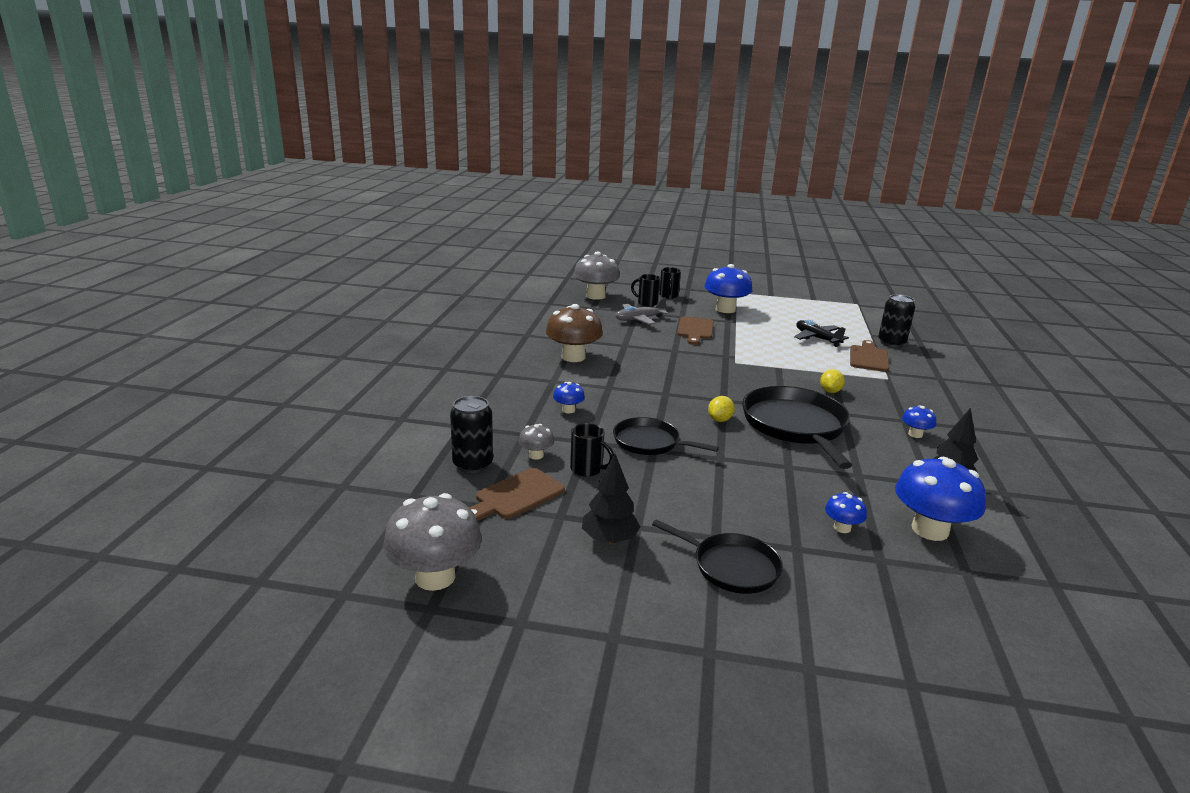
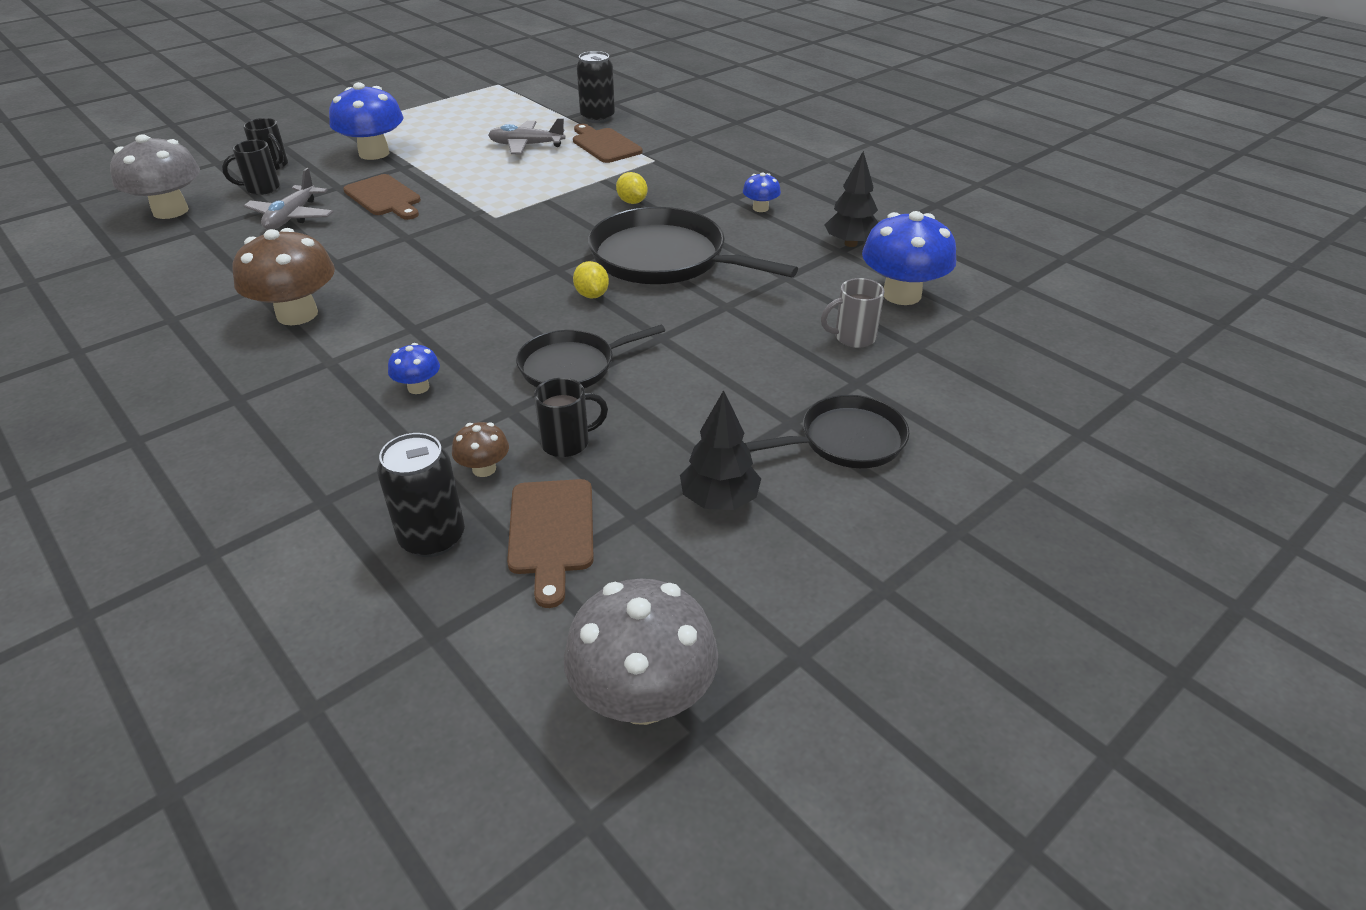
camera: 50 degrees left, 15 degrees up
(536, 455) = (484, 469): grey mushroom -> brown mushroom
(817, 338) = (526, 145): black plane -> grey plane
(842, 528) = (853, 337): blue mushroom -> grey mug

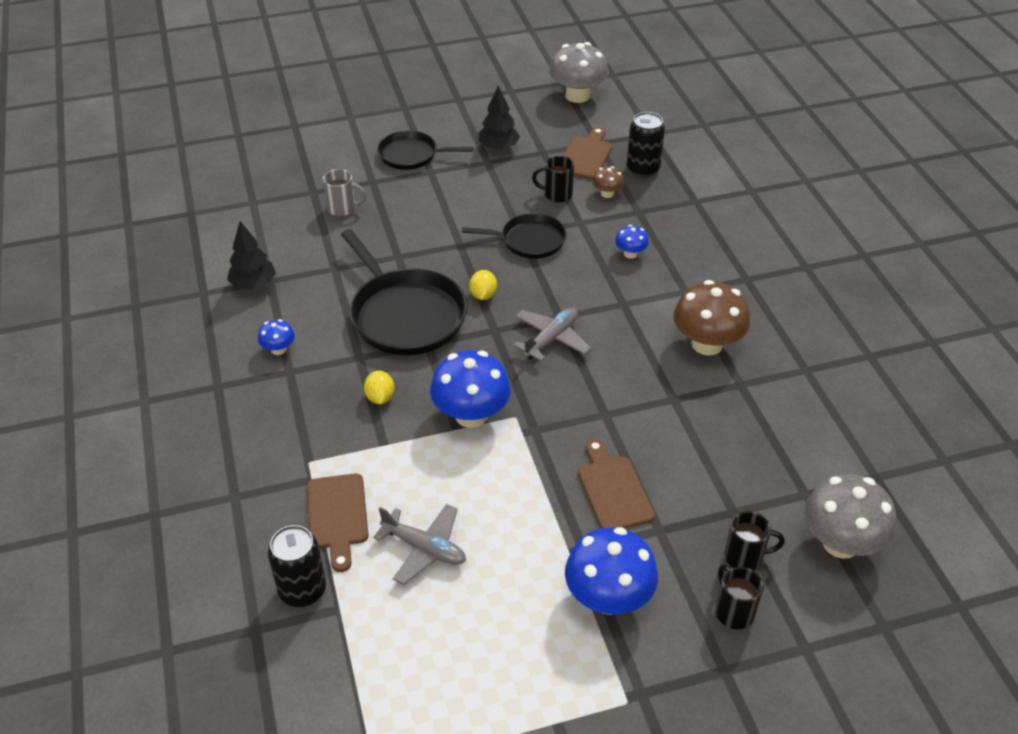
camera: 155 degrees left, 5 degrees up
(292, 217) = (711, 485): grey plane -> grey plane (551, 339)
(901, 295) = (275, 229): blue mushroom -> blue mushroom (471, 415)

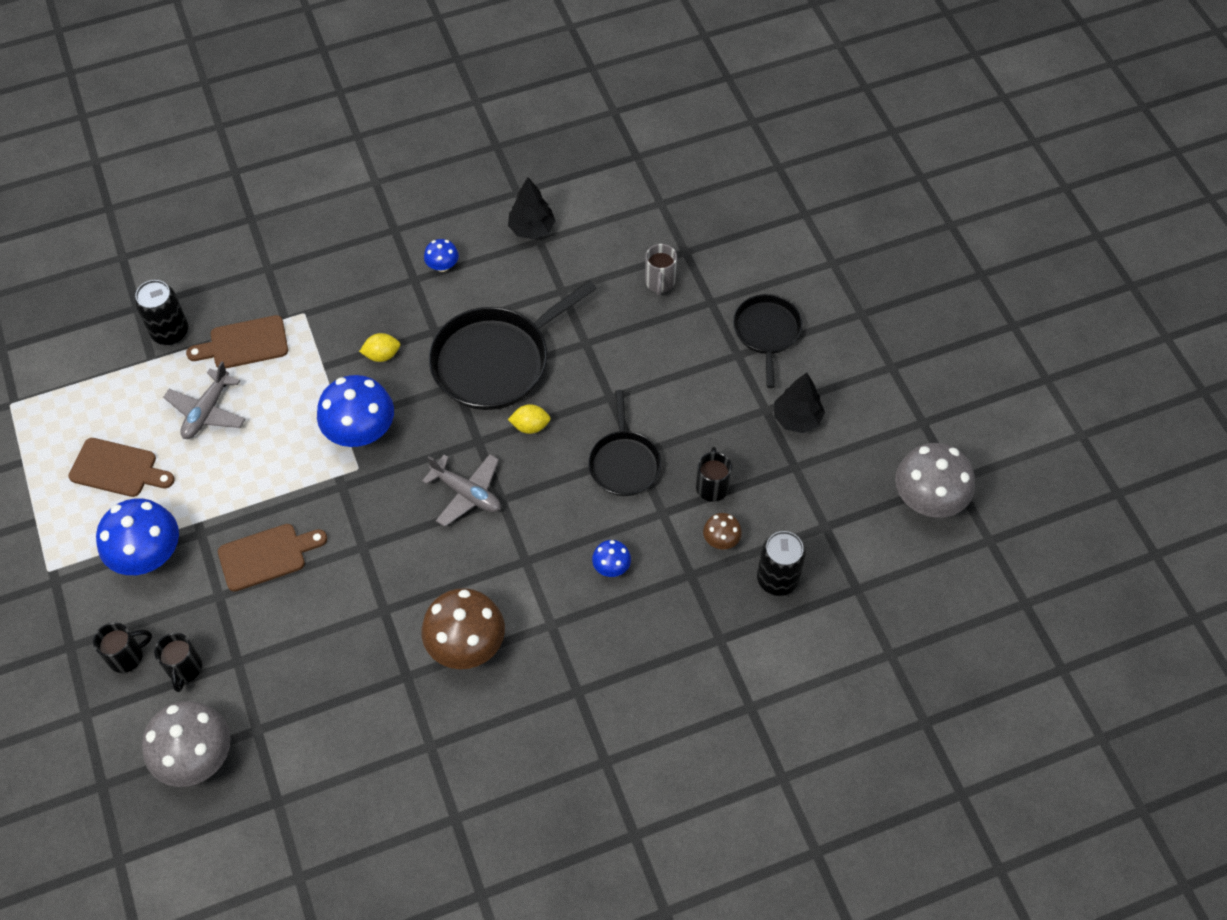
camera: 85 degrees right, 15 degrees up
(586, 156) = (794, 514): brown cutting board -> brown cutting board (118, 469)

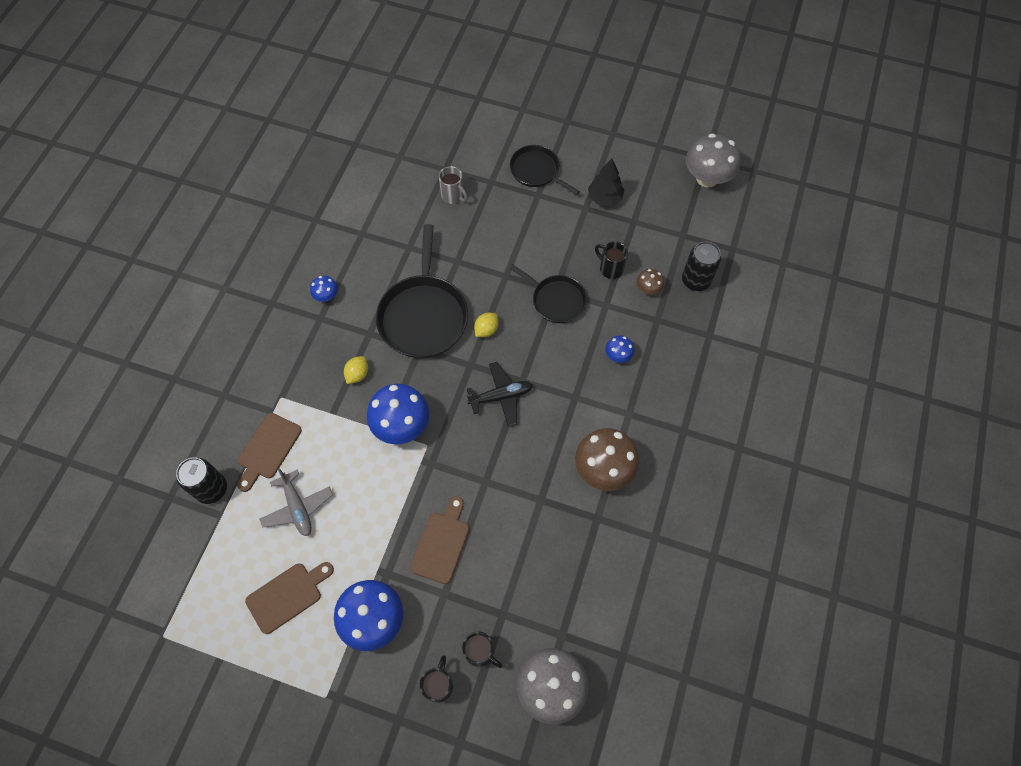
camera: 50 degrees left, 5 degrees up
(466, 493) = (501, 396): grey plane -> black plane
(532, 229) = (349, 231): black tree -> none

